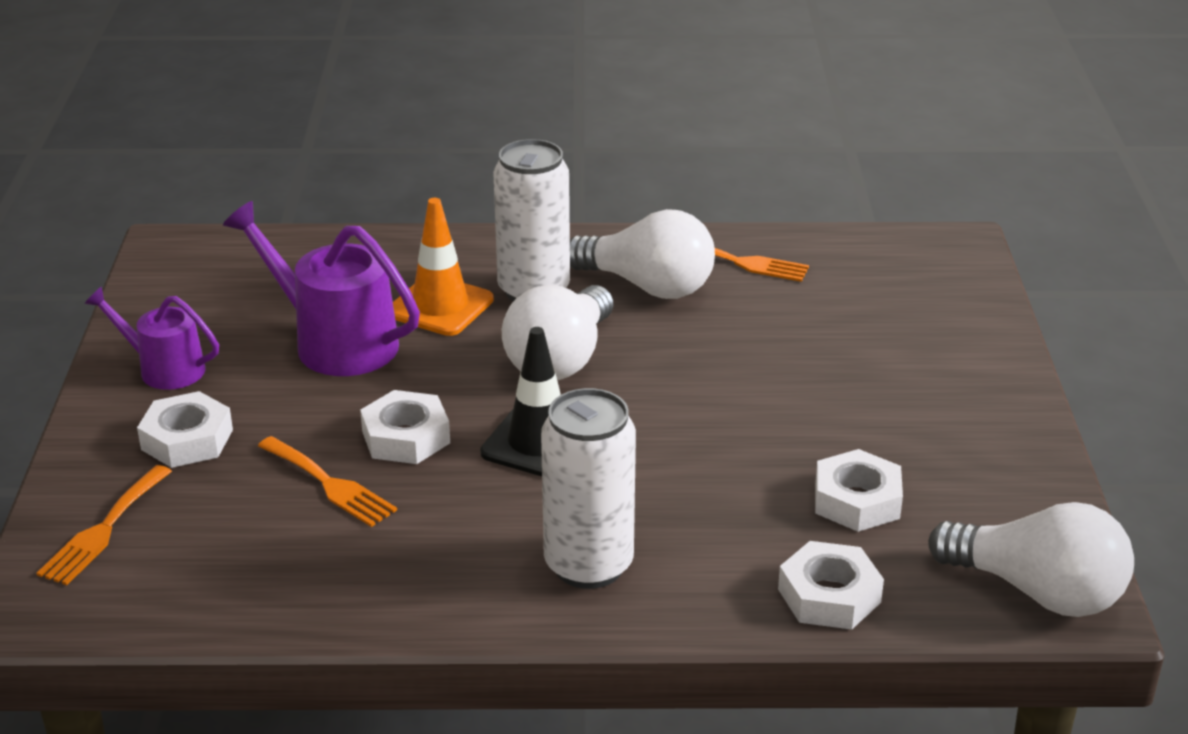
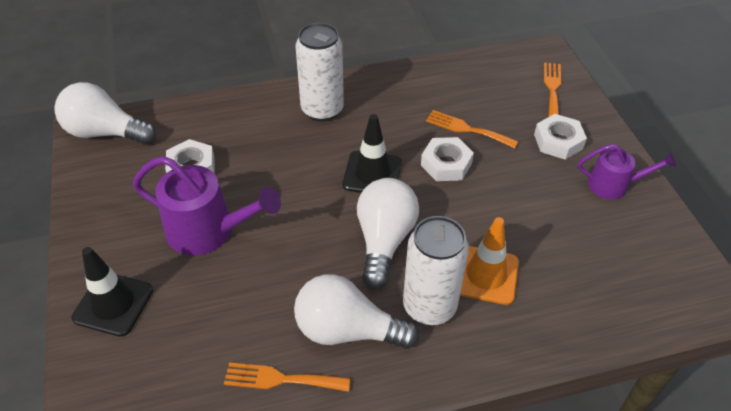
camera: 165 degrees right, 15 degrees up
(336, 342) = (531, 227): purple watering can -> purple watering can (208, 231)
(829, 596) = (206, 114): white nut -> none
(959, 351) = (113, 304): none -> black traffic cone

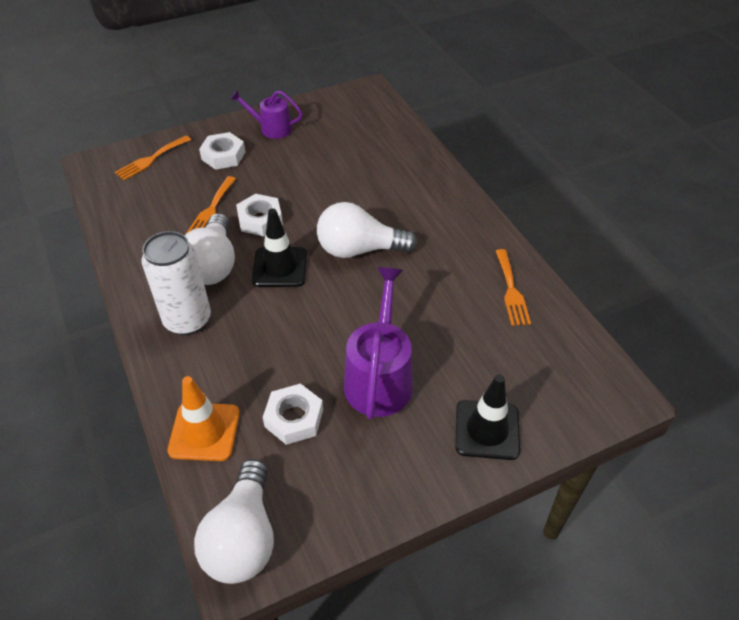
camera: 100 degrees left, 0 degrees up
(347, 330) = (454, 259): white light bulb -> white light bulb (212, 265)
(429, 306) = (417, 217): white can -> none
(486, 275) = (378, 190): orange traffic cone -> orange traffic cone (204, 431)
(552, 88) = (151, 159): orange fork -> orange fork turned 45 degrees counterclockwise
(613, 185) = (271, 128): purple watering can -> purple watering can turned 75 degrees counterclockwise

